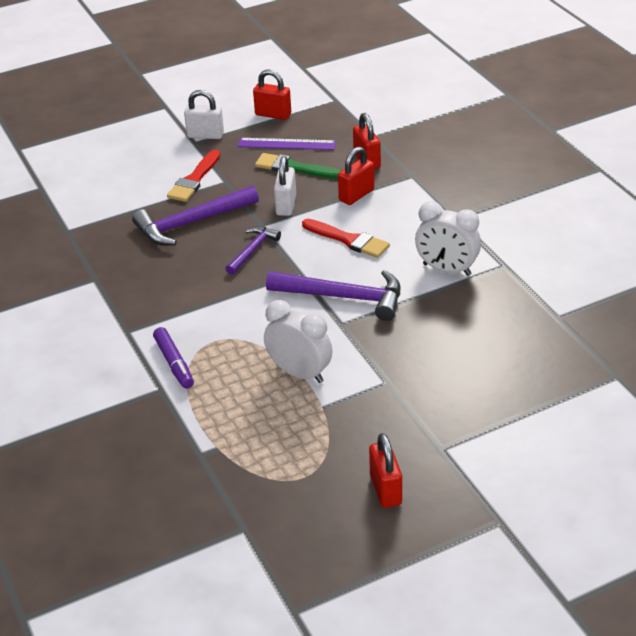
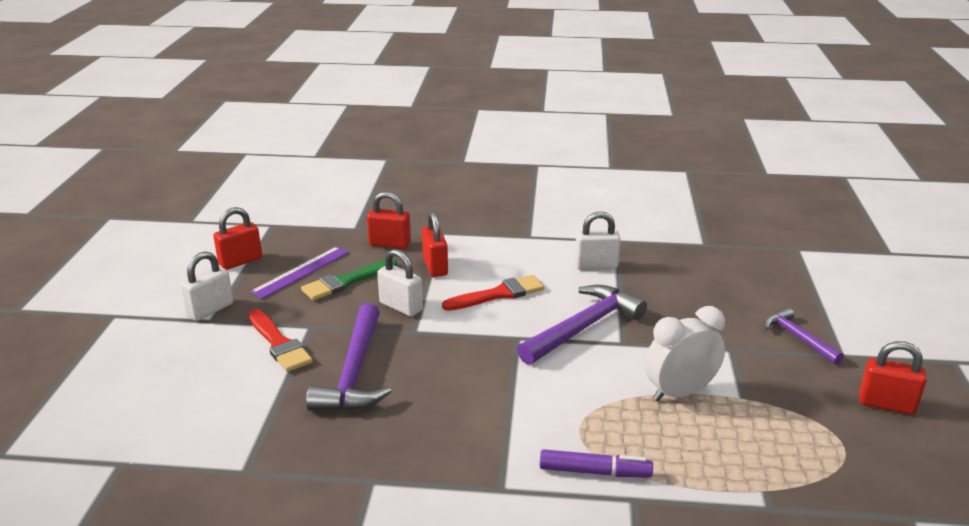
camera: 60 degrees left, 10 degrees down
(252, 250) = (451, 351): purple hammer -> purple hammer (798, 338)
(446, 270) = (596, 265): white clock -> white padlock

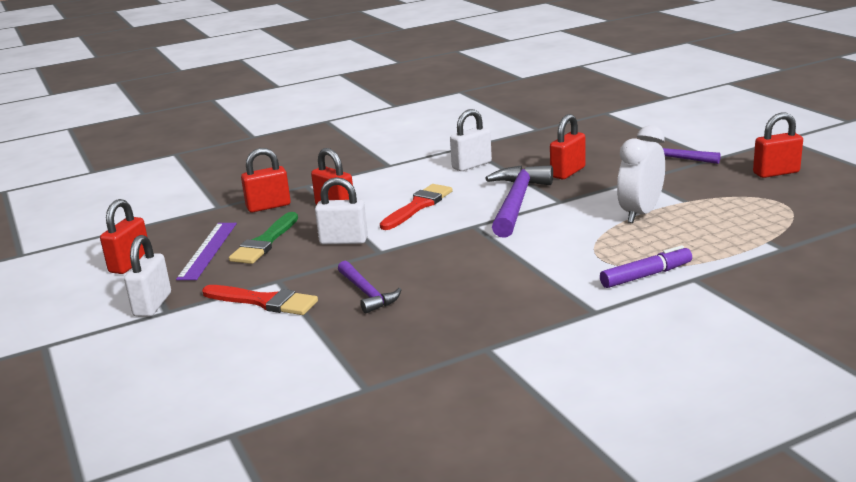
camera: 30 degrees left, 5 degrees down
(355, 372) = (367, 293): purple hammer -> purple hammer, size x0.58
(671, 311) = (568, 172): none -> red padlock

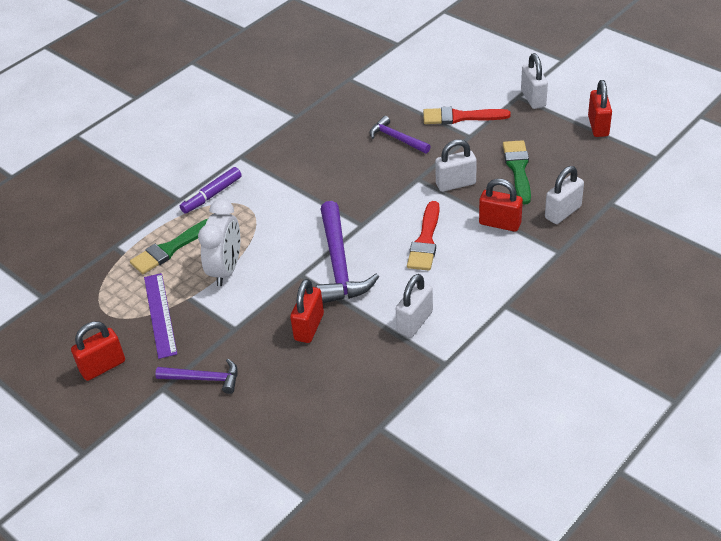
camera: 160 degrees right, 20 degrees up
(207, 250) = (554, 151): purple ruler -> purple ruler (160, 314)
(268, 206) = (563, 212): red padlock -> white padlock
(706, 236) = (170, 249): none -> green brush

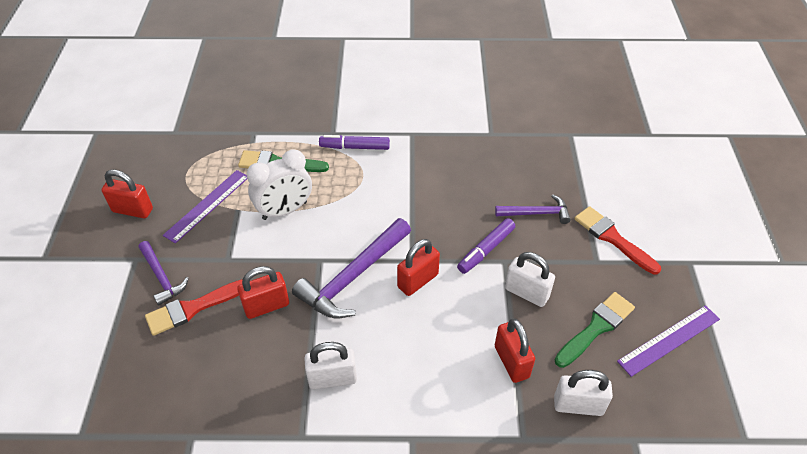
camera: 45 degrees right, 5 degrees up
(396, 138) = (536, 213): purple hammer -> purple hammer turned 90 degrees clockwise
(398, 182) = (486, 250): none -> purple marker
(425, 241) = (435, 319): red brush -> red brush (193, 308)
(533, 98) = (701, 276): white padlock -> none
(561, 143) = (669, 340): none -> purple ruler
(598, 126) = (728, 355): red padlock -> red padlock (418, 281)

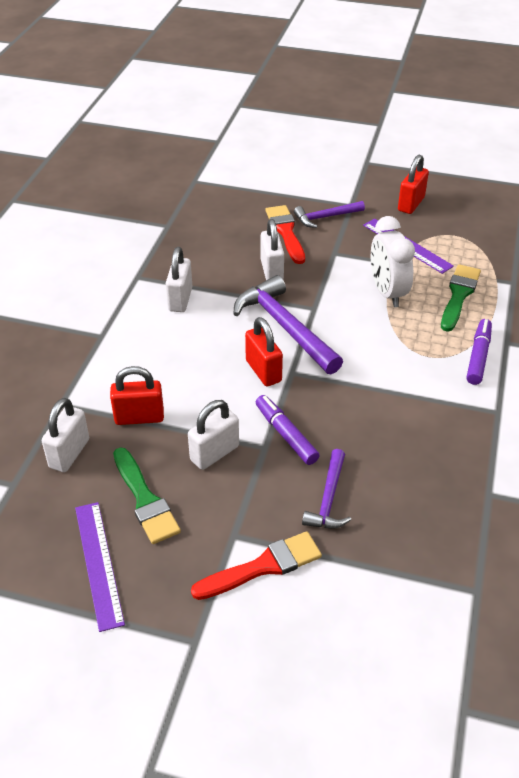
camera: 105 degrees right, 5 degrees down
(266, 306) = (271, 271): red padlock -> white padlock

